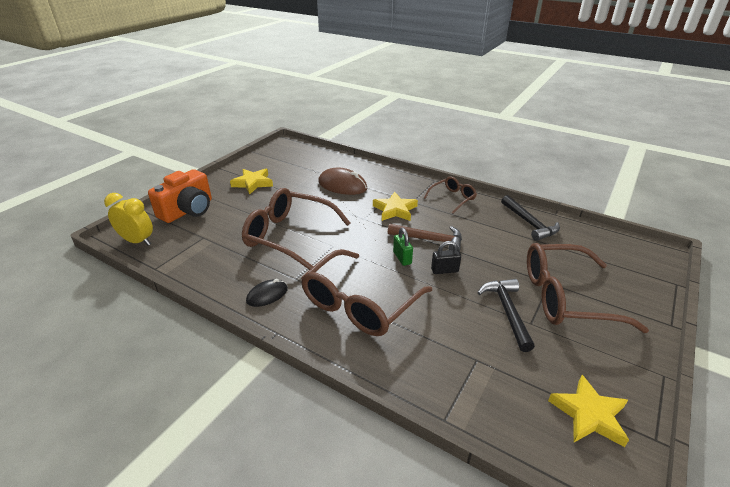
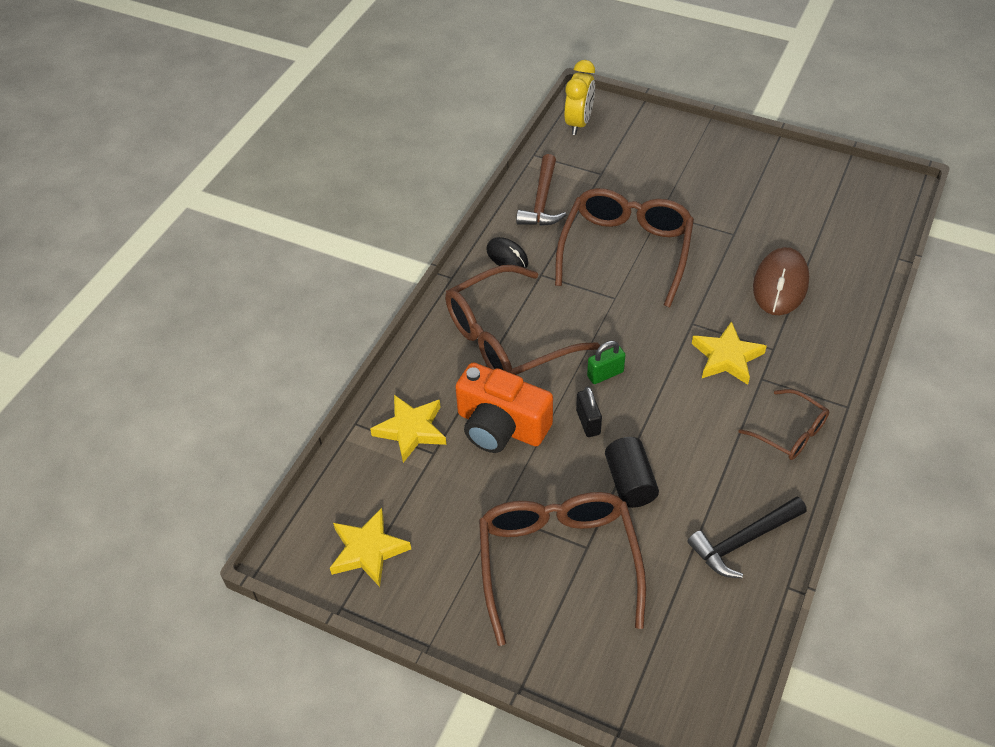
camera: 85 degrees right, 15 degrees up
(188, 210) = (655, 142): orange camera -> orange camera (501, 426)
(253, 183) = (748, 183): yellow star -> yellow star (411, 430)
(359, 304) = (506, 340): brown glasses -> brown glasses turned 60 degrees counterclockwise
(430, 240) = (657, 404): brown hammer -> brown hammer (542, 201)
(494, 258) = (630, 482): none -> black cylinder
(507, 311) = (517, 489): black hammer -> none

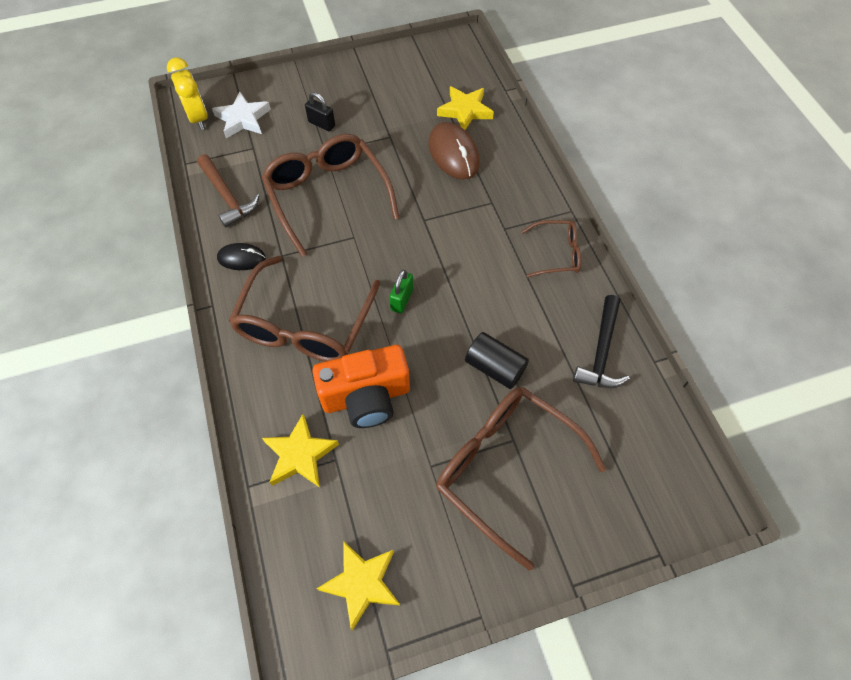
camera: 45 degrees left, 10 degrees up
(588, 422) = (425, 345): black padlock -> black padlock (321, 124)
(615, 144) = (243, 119): none -> white star
(727, 357) = (469, 229): yellow star -> yellow star (465, 111)

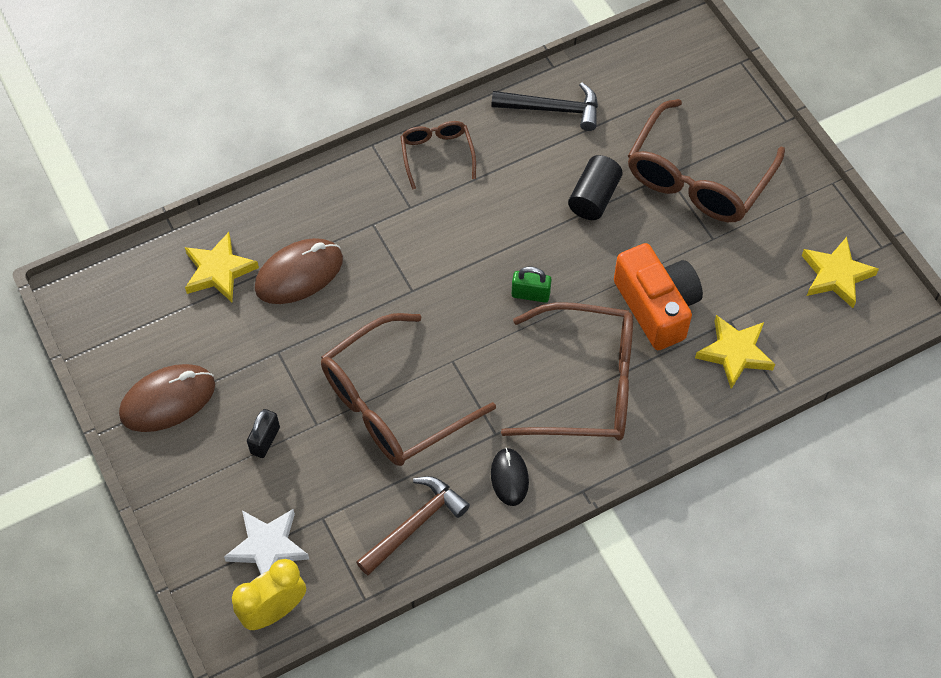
camera: 100 degrees left, 0 degrees up
(367, 79) = (168, 400): none -> brown mouse

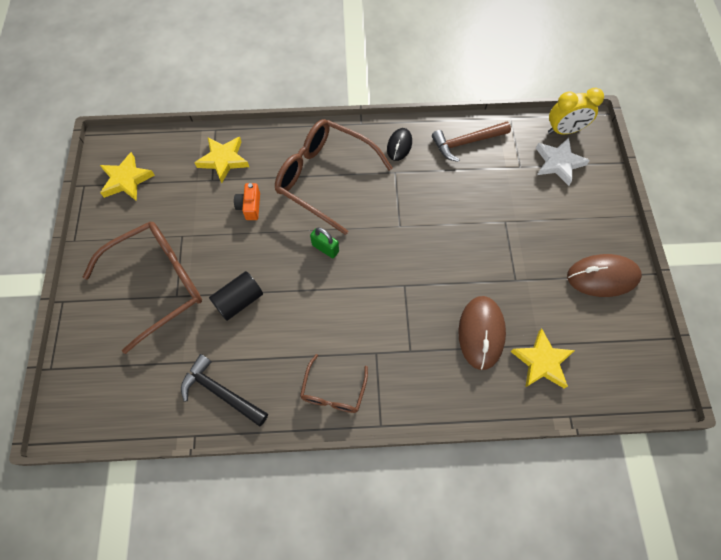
camera: 155 degrees left, 5 degrees up
(265, 440) = (542, 224): black padlock -> none
(299, 274) = (481, 333): brown mouse -> brown mouse turned 75 degrees counterclockwise
(392, 404) = (451, 214): brown glasses -> none
(656, 306) = (250, 206): orange camera -> orange camera, size x0.49

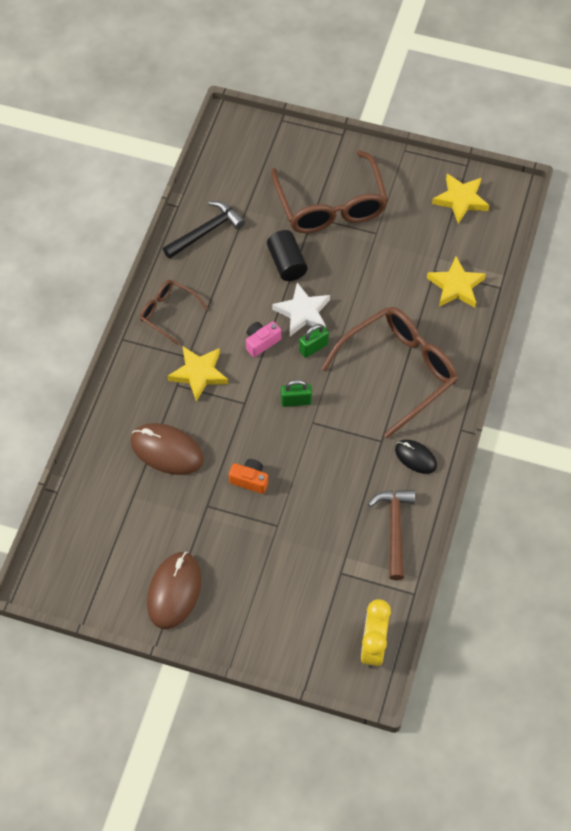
camera: 110 degrees right, 5 degrees down
(250, 206) = (388, 296): orange camera -> orange camera (250, 480)
(335, 293) = (261, 342): none -> pink camera
(385, 245) = (296, 401): none -> green padlock
(541, 362) = (116, 491): yellow star -> yellow star (199, 374)
(558, 163) = (329, 617): white star -> white star (302, 312)

